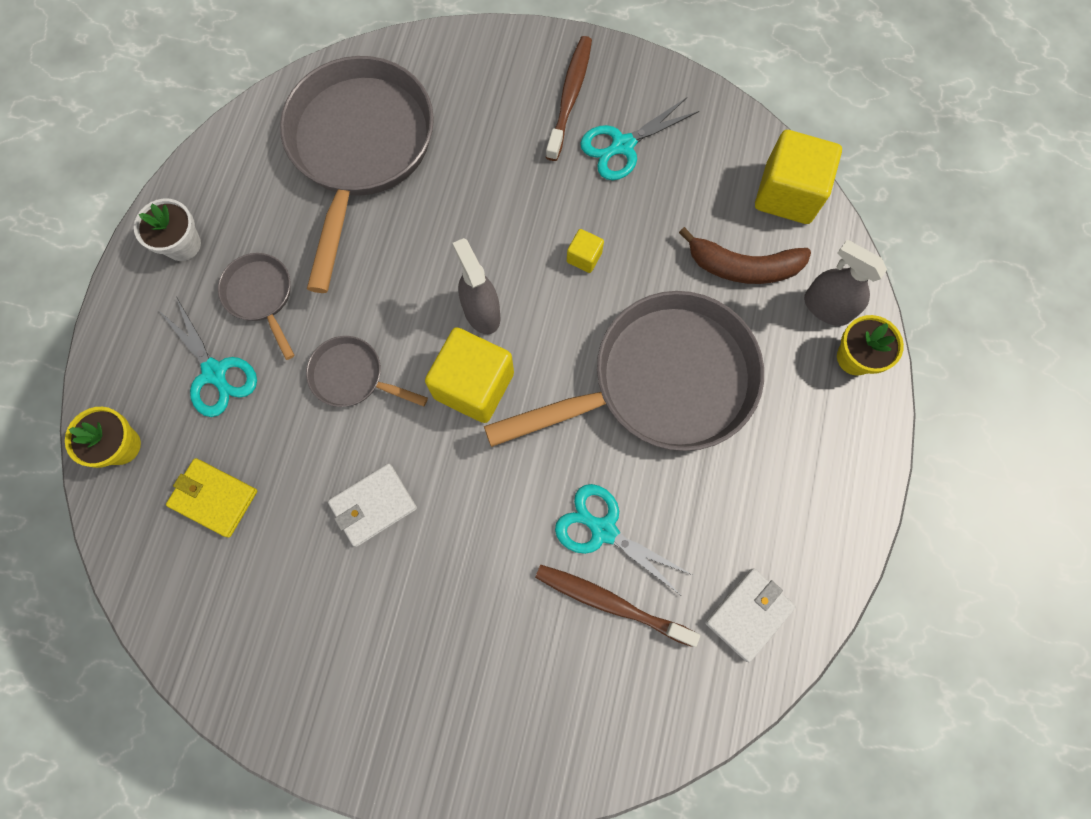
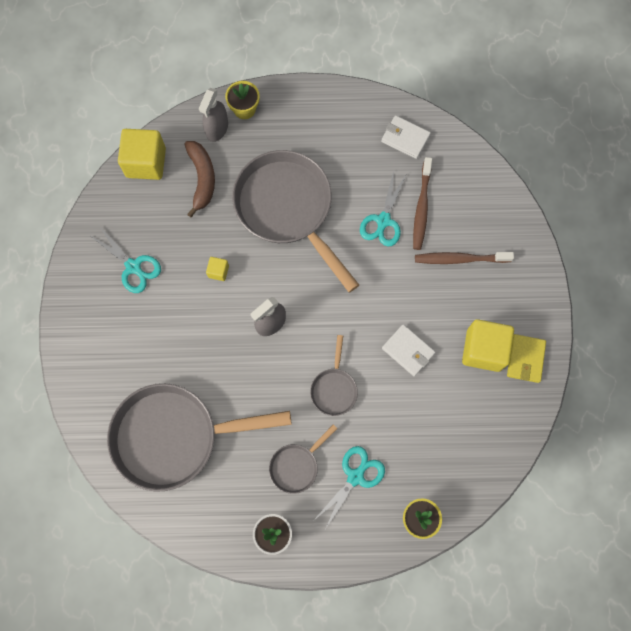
camera: 105 degrees left, 0 degrees up
(214, 498) = (432, 447): yellow wallet -> yellow wallet (525, 359)
(474, 385) = (319, 314): yellow cube -> yellow cube (483, 350)
(570, 97) = (103, 309): brown toothbrush -> brown toothbrush (460, 259)

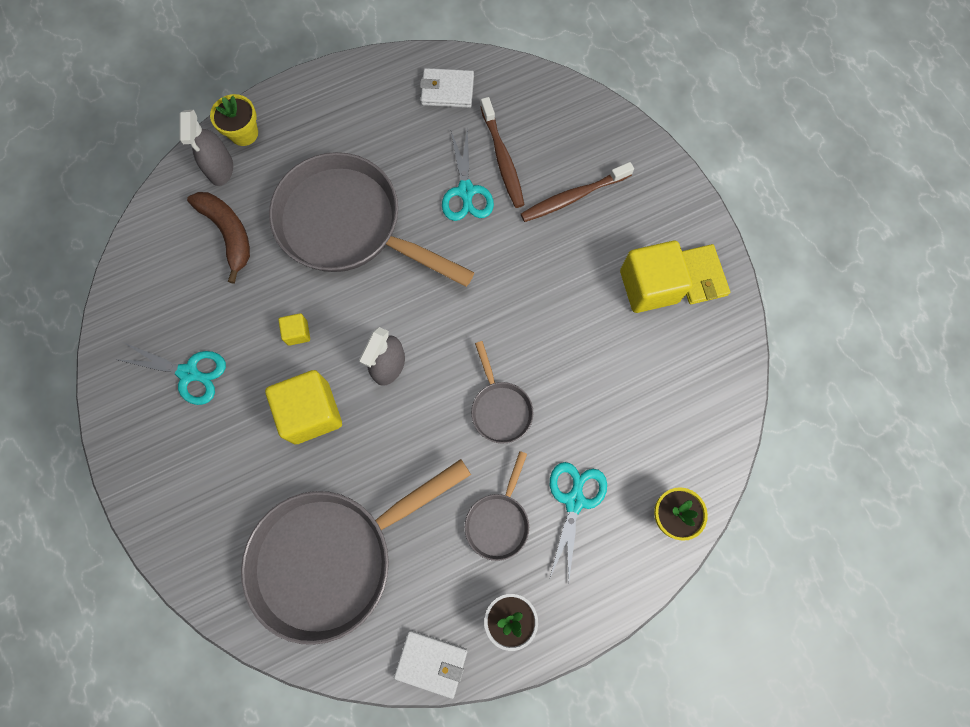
camera: 25 degrees left, 0 degrees up
(146, 162) = (150, 243): yellow cube -> yellow cube (311, 412)
(408, 351) = (564, 325): white wallet -> white wallet (431, 662)

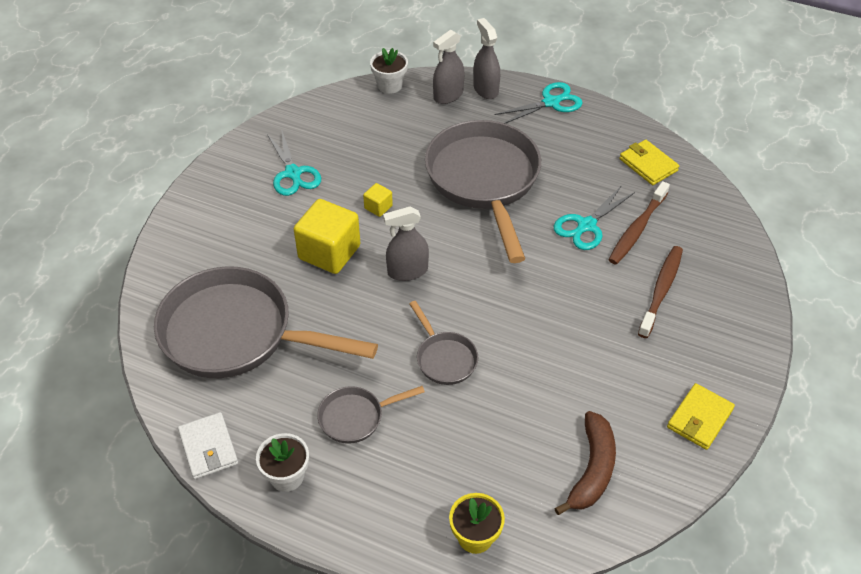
camera: 50 degrees right, 25 degrees down
(159, 205) = (389, 85): none -> white flower pot
(228, 233) = (409, 128): brown banana -> brown banana (592, 469)
(244, 133) = (485, 89): yellow flower pot -> grey spray bottle
(447, 90) = (648, 165): white wallet -> yellow wallet
(500, 408) = (444, 358): grey pan -> grey pan turned 60 degrees counterclockwise
(573, 197) = (661, 290): brown toothbrush -> brown toothbrush turned 90 degrees clockwise
(574, 500) = (421, 457): turquoise scissors -> turquoise scissors (551, 102)
(648, 286) = (648, 389): yellow cube -> none

